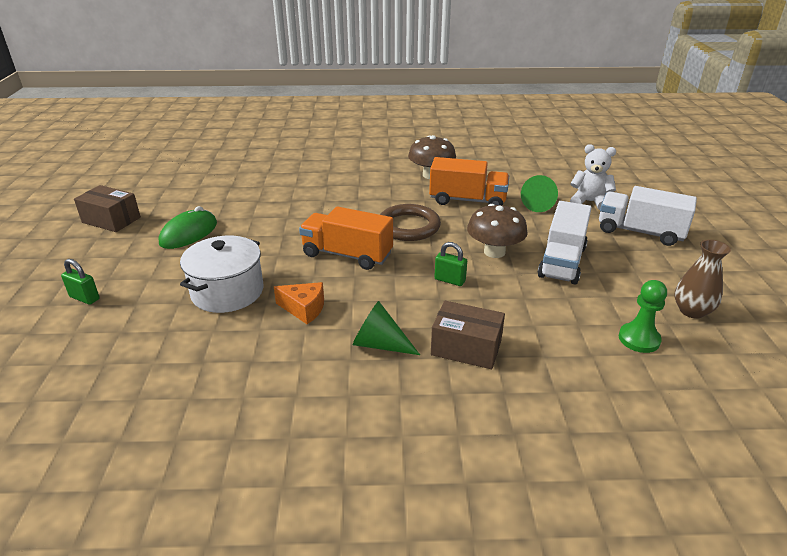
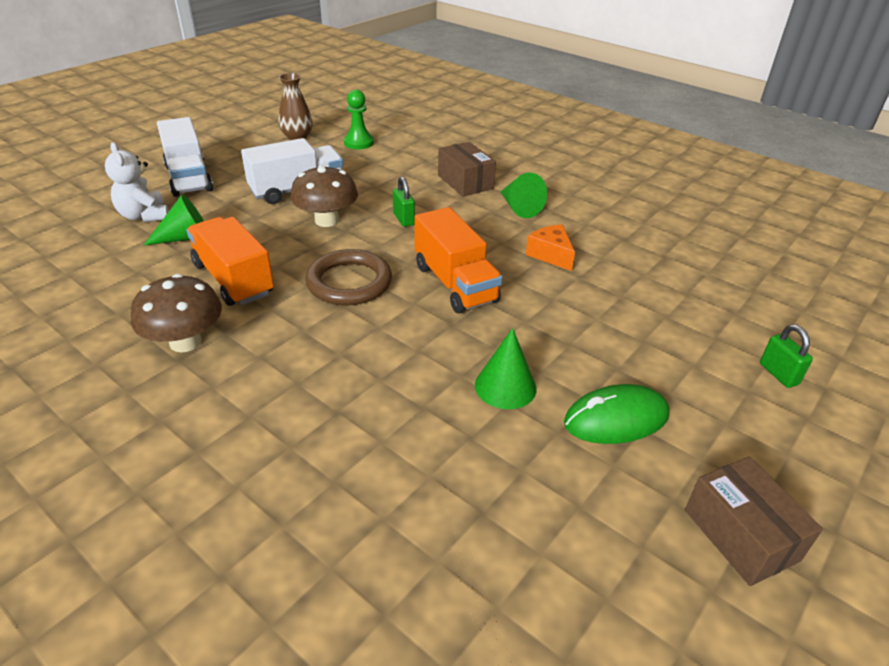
camera: 140 degrees left, 5 degrees up
(227, 292) = (610, 303): white pot -> none
(259, 222) = (505, 386): none -> green cone

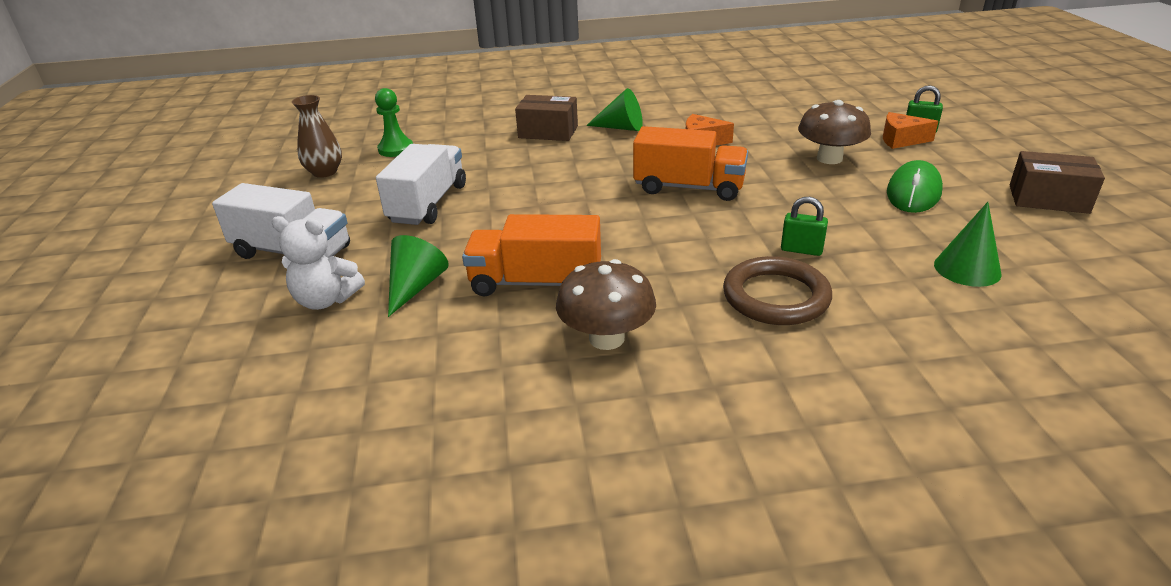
camera: 45 degrees left, 5 degrees down
(327, 220) = (508, 207): brown mushroom -> brown mushroom (829, 158)
(349, 282) = (624, 229): brown ring -> brown ring (776, 297)
(404, 219) = (563, 175): green padlock -> green padlock (801, 250)
(505, 386) = (839, 215): green cone -> green cone (967, 269)
(731, 369) = (901, 140): none -> orange cheese

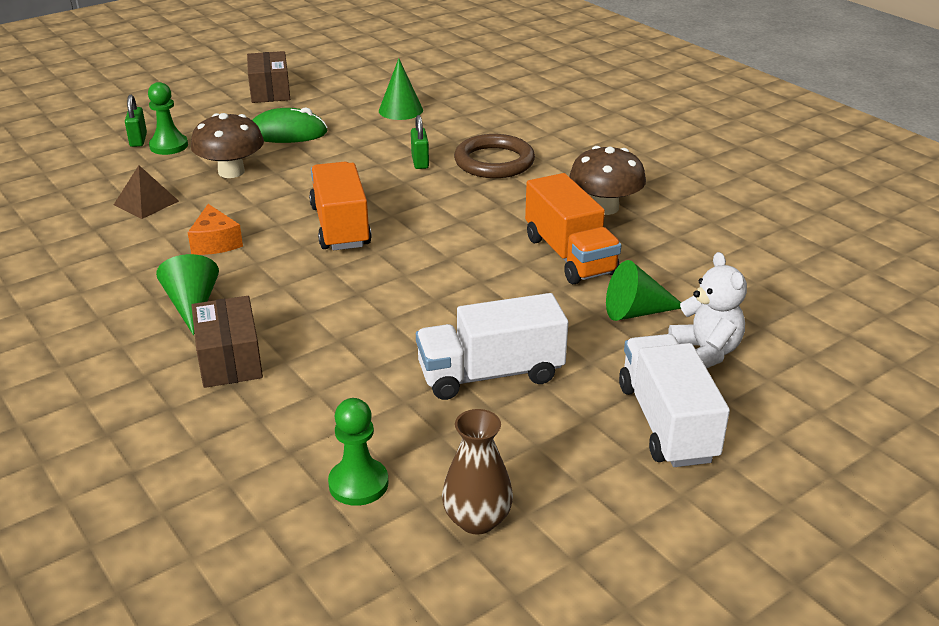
camera: 120 degrees left, 0 degrees up
(788, 125) = (146, 203): none -> brown pyramid
(901, 140) = (169, 146): orange cheese -> green pawn

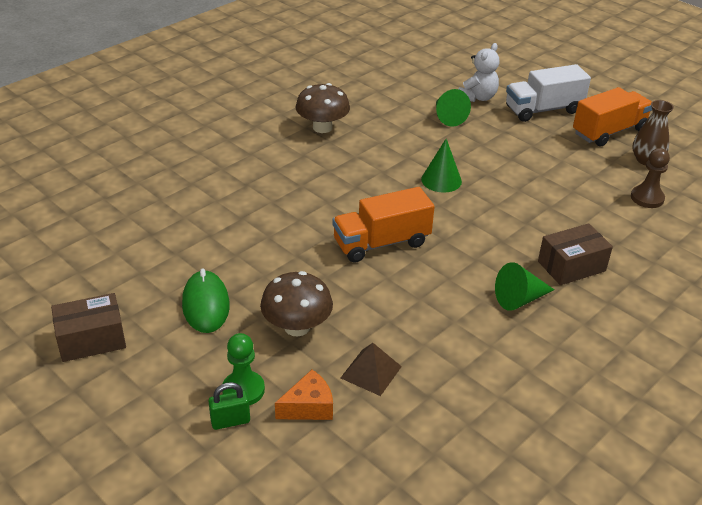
camera: 100 degrees left, 5 degrees up
(215, 242) = (427, 307): orange cheese -> orange cheese (309, 407)
(358, 484) = (647, 198): green pawn -> brown pawn
(400, 110) = (149, 237): green cone -> green cone (441, 180)
(420, 162) = (261, 214): green padlock -> none
(490, 374) = (532, 163): white truck -> none
(494, 162) = (256, 177): brown ring -> none
(569, 255) = (391, 140): orange truck -> orange truck (609, 132)
(705, 352) = (477, 97): white teddy bear -> white teddy bear turned 150 degrees clockwise

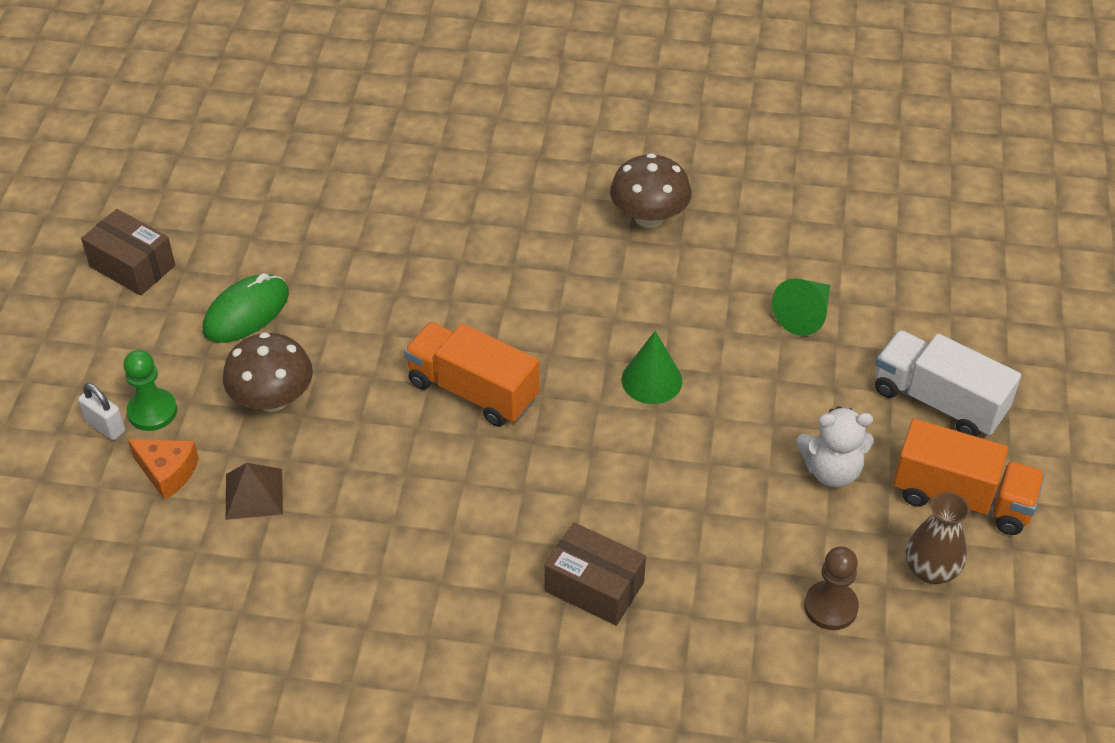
camera: 55 degrees right, 10 degrees up
(230, 421) = (105, 426): green padlock -> white padlock
(477, 97) = (890, 320): white teddy bear -> white teddy bear (832, 471)
(520, 299) = (484, 564): green cone -> none

